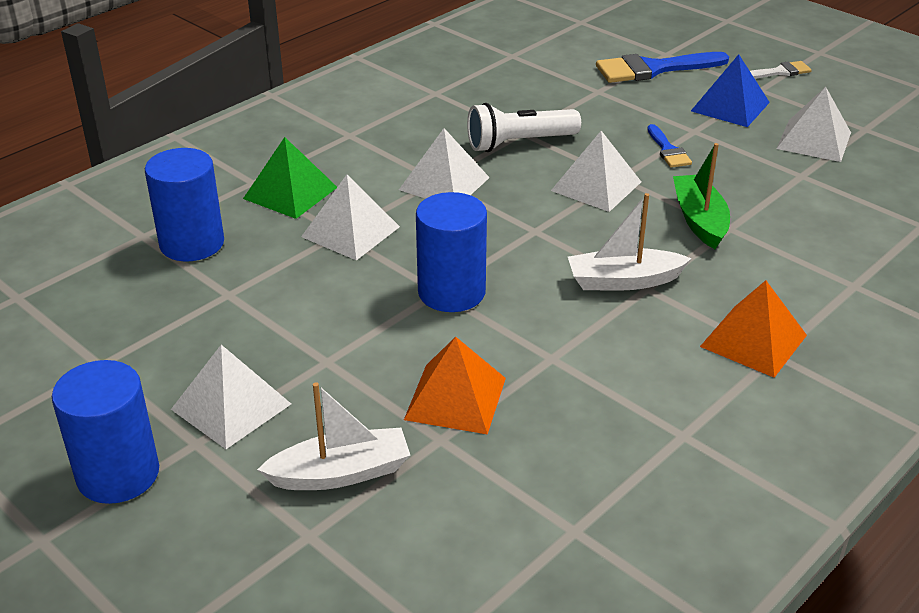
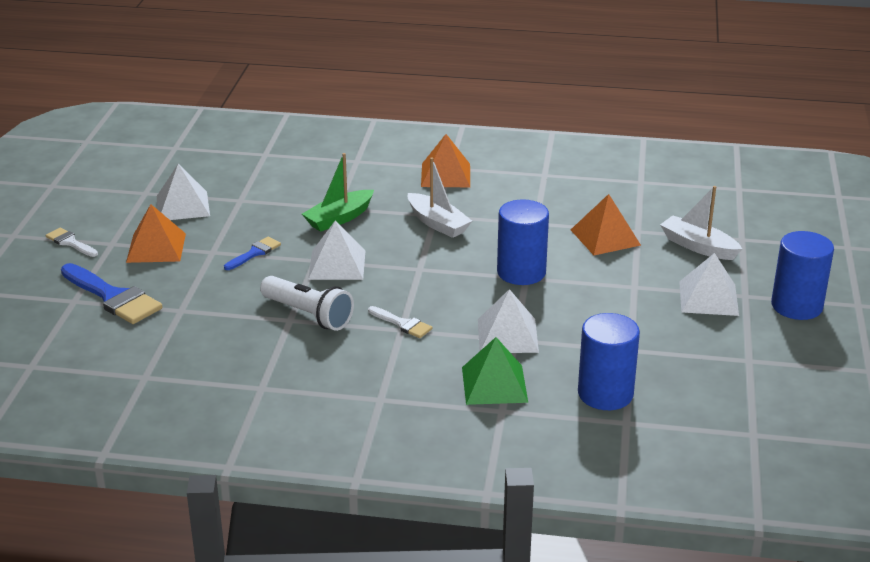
camera: 125 degrees left, 5 degrees down
(444, 183) = (402, 324): white pyramid -> white brush
(730, 106) = (156, 247): blue pyramid -> orange pyramid

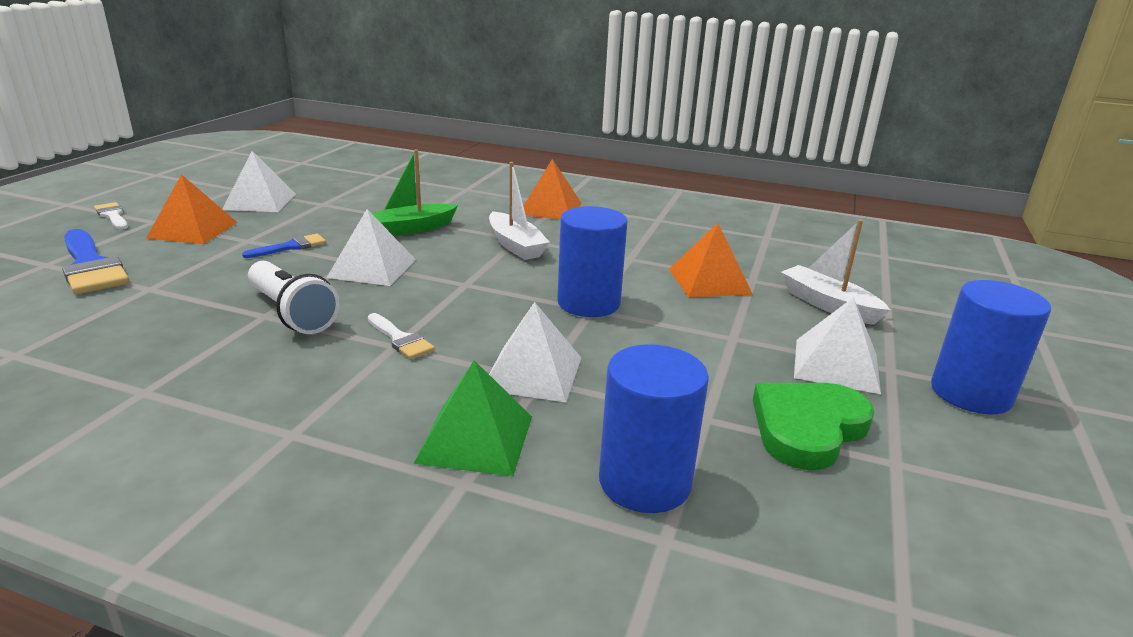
camera: 10 degrees right, 5 degrees down
(694, 346) = (807, 428): none -> green heart

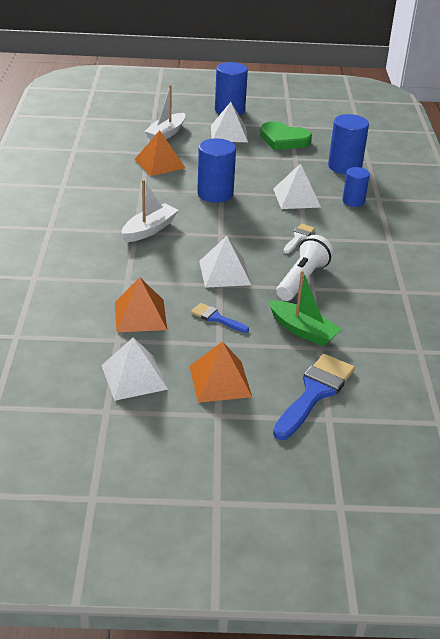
camera: 110 degrees left, 10 degrees up
(112, 216) = (223, 447): white brush -> none
(410, 229) = (147, 278): green boat -> green boat (302, 330)
(475, 439) = (353, 201): green pyramid -> blue cylinder
(550, 208) = (64, 229): orange pyramid -> orange pyramid (140, 315)

